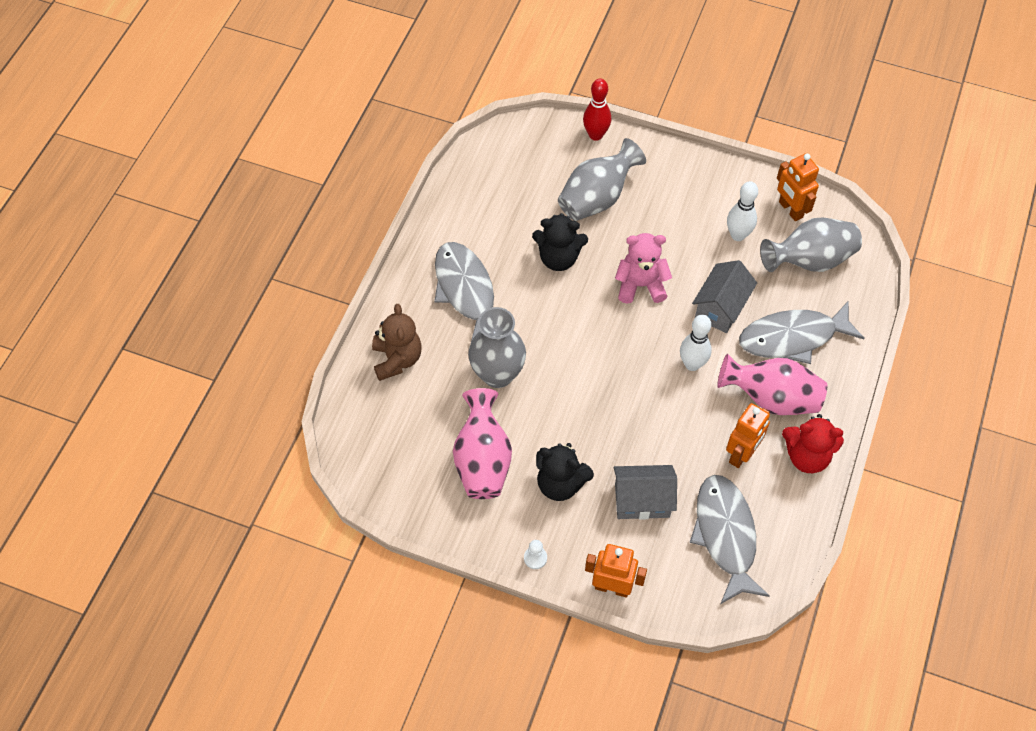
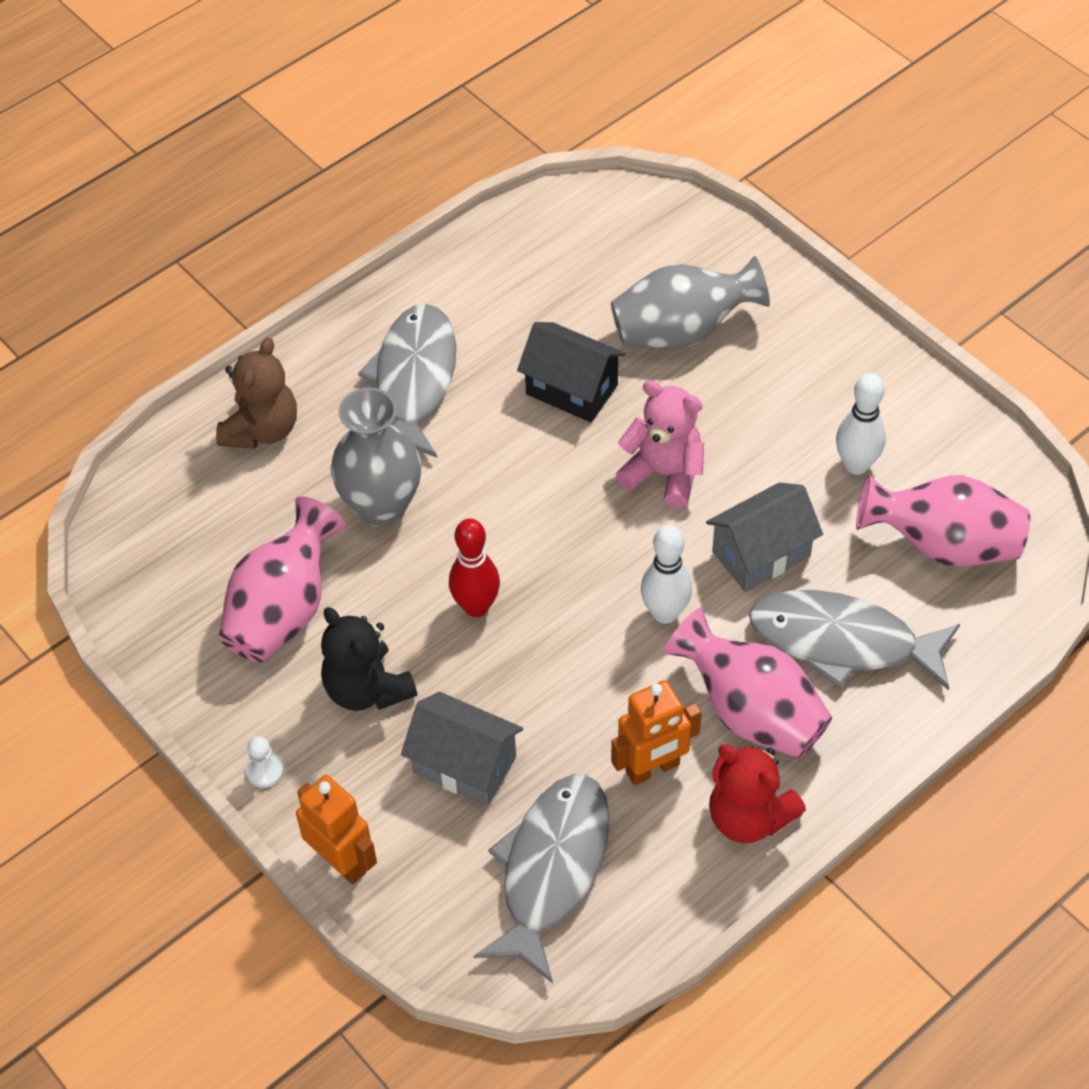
camera: 30 degrees right, 5 degrees down
(558, 258) = (572, 389): black teddy bear -> black house
(595, 135) = (738, 247): red bowling pin -> red bowling pin (476, 606)
(790, 210) = (962, 462): orange robot -> none
(809, 260) = (943, 545): grey vase -> pink vase

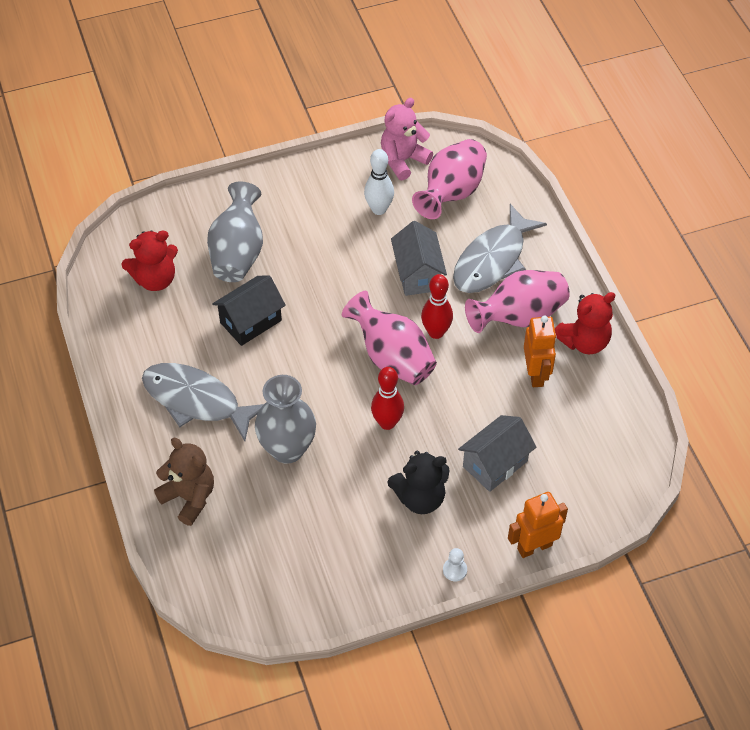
camera: 70 degrees left, 0 degrees up
(283, 610) = (340, 526): pink vase -> pink vase (392, 357)
(551, 869) = (580, 443): grey fish -> none
(588, 262) = (155, 279): none -> red teddy bear
(664, 474) = (338, 298): pink teddy bear -> pink teddy bear (403, 160)
(665, 613) = (436, 332): white bowling pin -> red bowling pin

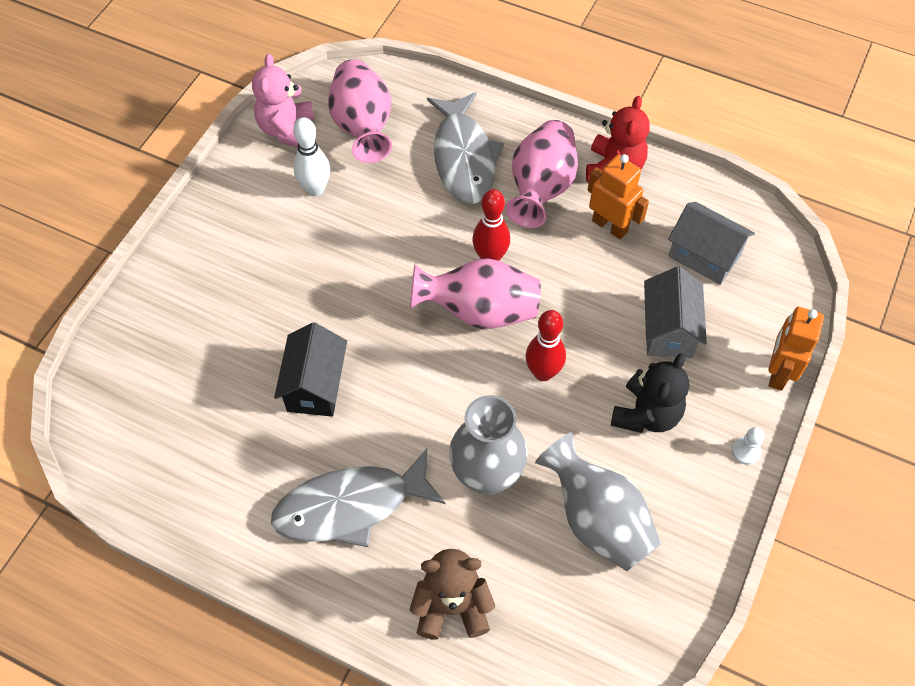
camera: 45 degrees left, 5 degrees up
(155, 279) = (173, 424): red teddy bear -> none
(237, 253) = (228, 331): grey vase -> grey vase (597, 519)
(418, 274) = (416, 219): grey house -> grey house (704, 256)

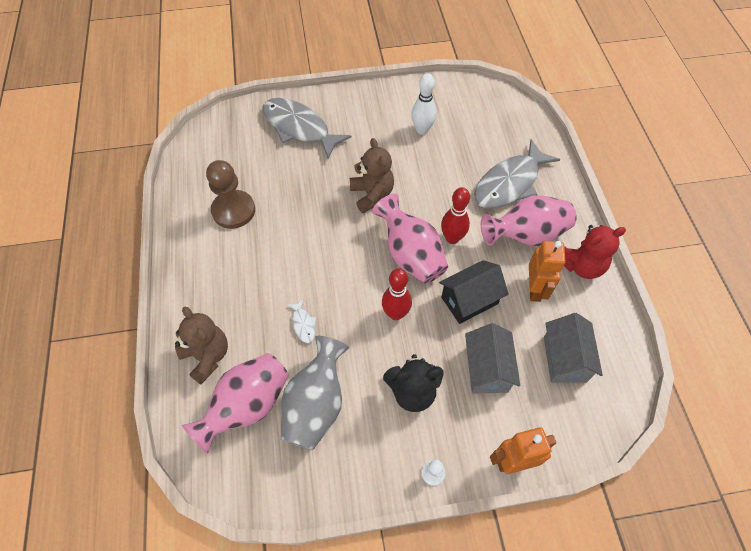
camera: 55 degrees right, 0 degrees up
(258, 463) = (233, 210): none -> brown pawn
(287, 130) = (448, 95): pink teddy bear -> none
(315, 386) = (298, 206): black house -> black house (469, 300)
(350, 506) = (237, 268): grey fish -> grey fish (299, 128)
(363, 127) = (483, 125): pink vase -> pink vase (247, 406)
(365, 298) = (372, 195): none -> brown teddy bear
(486, 475) = (303, 324): grey vase -> white fish
(668, 330) = (487, 369): grey house -> grey house turned 60 degrees counterclockwise

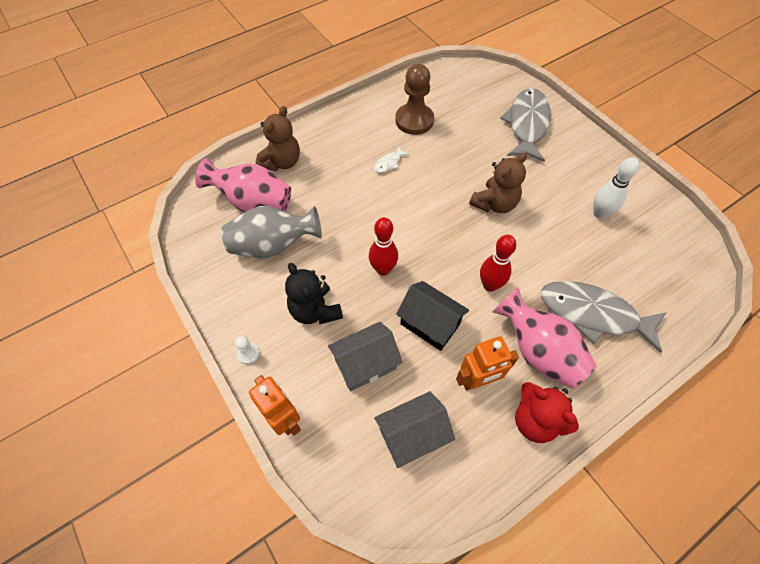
camera: 65 degrees right, 0 degrees up
(303, 324) = (338, 208): white fish -> white fish (389, 163)
(410, 255) = (450, 258): pink vase -> none

